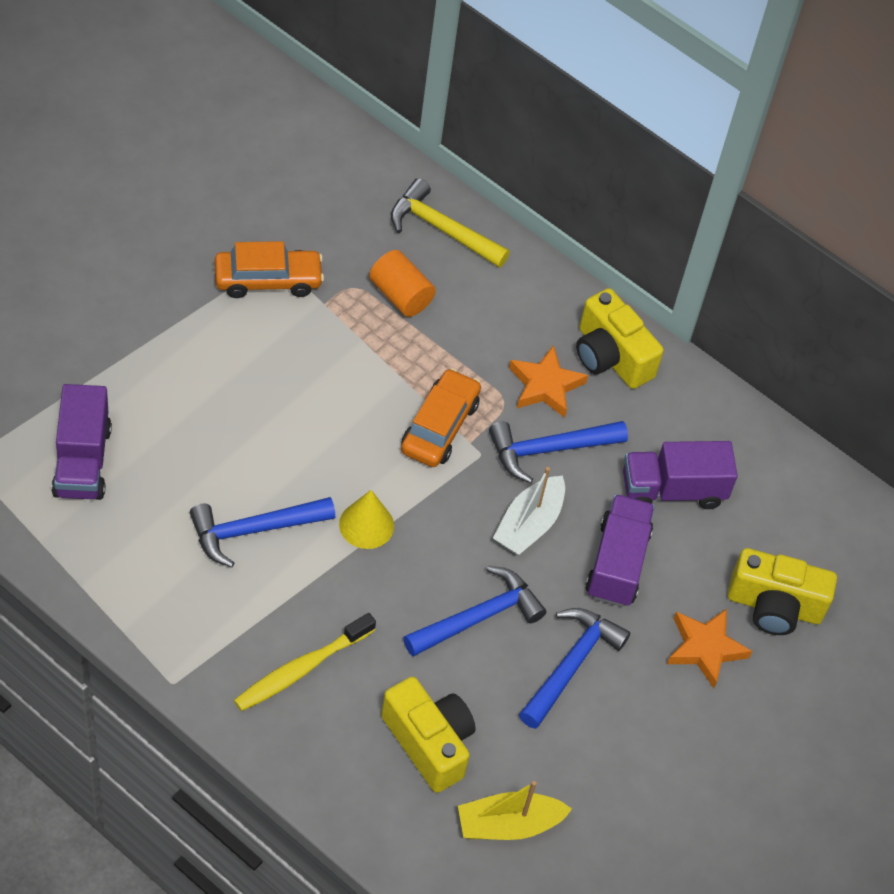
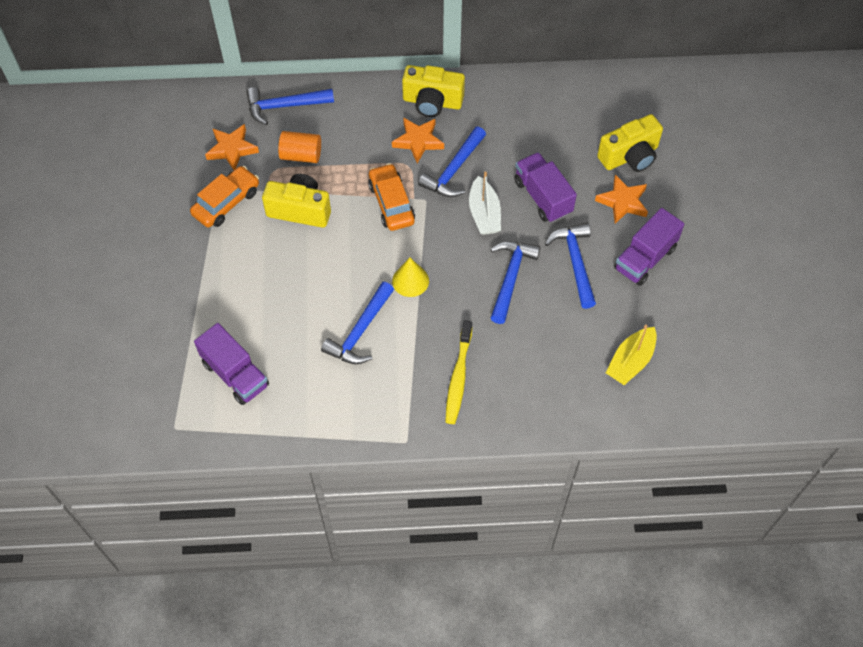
camera: 35 degrees left, 5 degrees up
(335, 229) = (232, 149): none -> orange star
(429, 743) = (554, 357): yellow camera -> yellow camera (300, 210)
(441, 229) = (284, 106): yellow hammer -> blue hammer
(672, 490) = (529, 141): purple truck -> purple truck (645, 258)

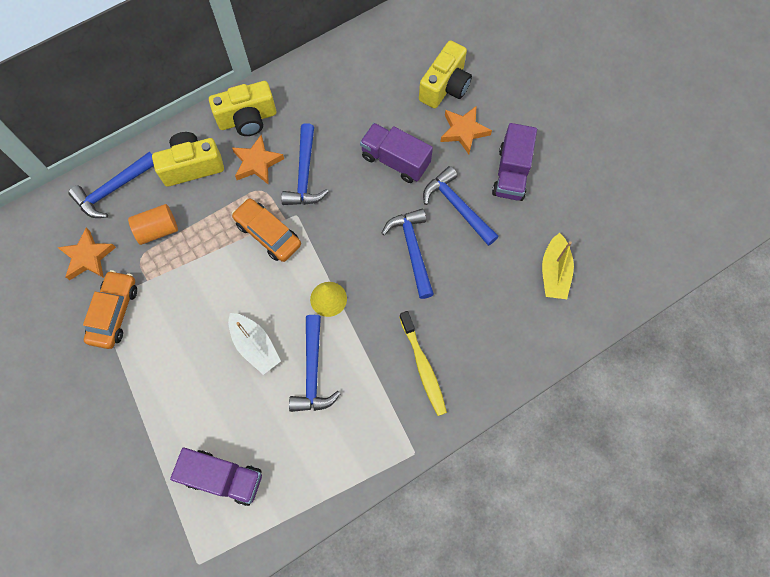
camera: 30 degrees left, 10 degrees up
(300, 210) = (188, 284): yellow camera -> yellow camera (192, 166)
(484, 214) = (355, 202): white boat -> white boat (255, 346)

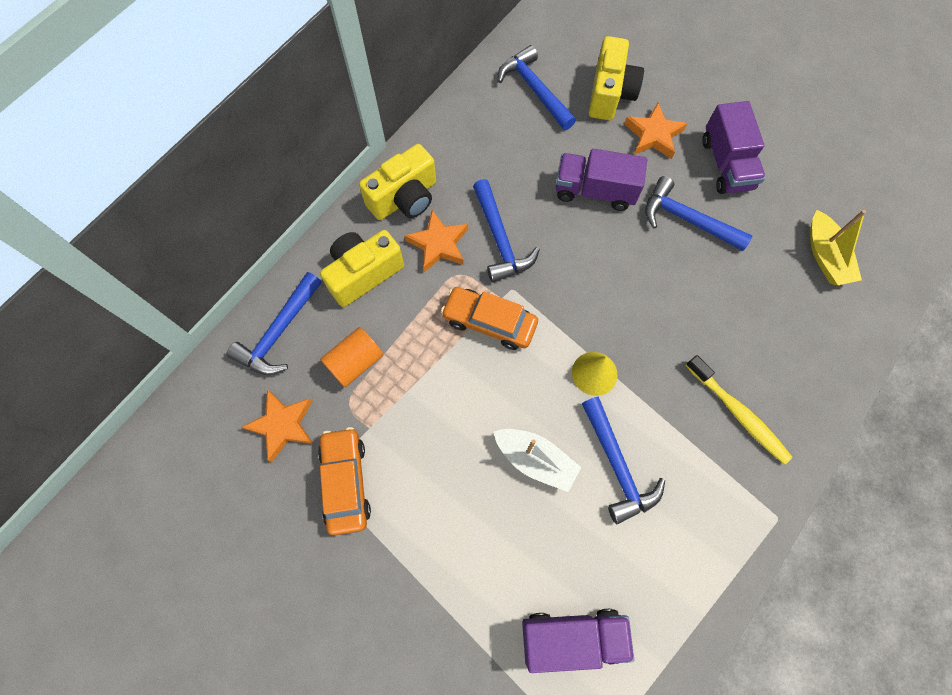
camera: 20 degrees left, 0 degrees up
(412, 250) = (661, 284): blue hammer -> blue hammer (534, 90)

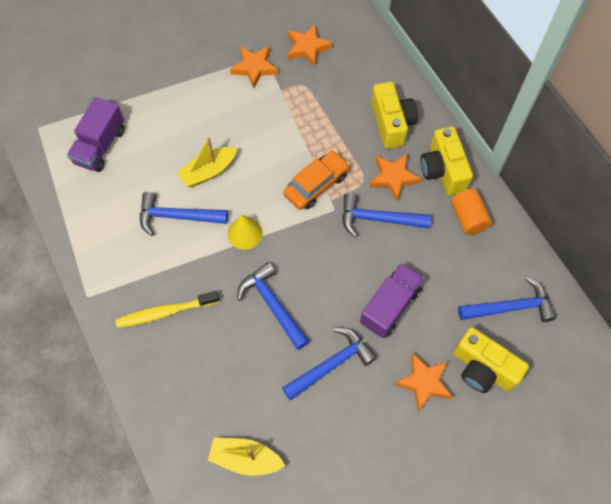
camera: 115 degrees right, 5 degrees down
(279, 332) = (371, 63): blue hammer -> blue hammer (272, 305)
(346, 482) = (254, 68): orange car -> orange star
(355, 362) = (328, 97): orange cylinder -> orange cylinder (468, 218)
(535, 460) = (208, 171): white boat -> yellow boat
(726, 164) = (368, 428): purple truck -> none

